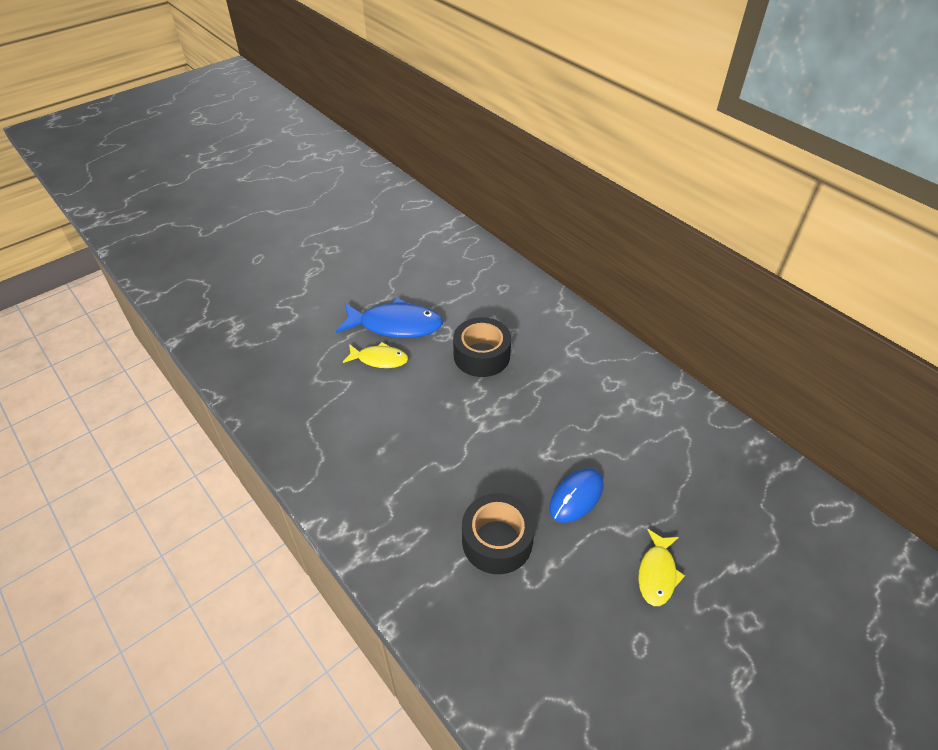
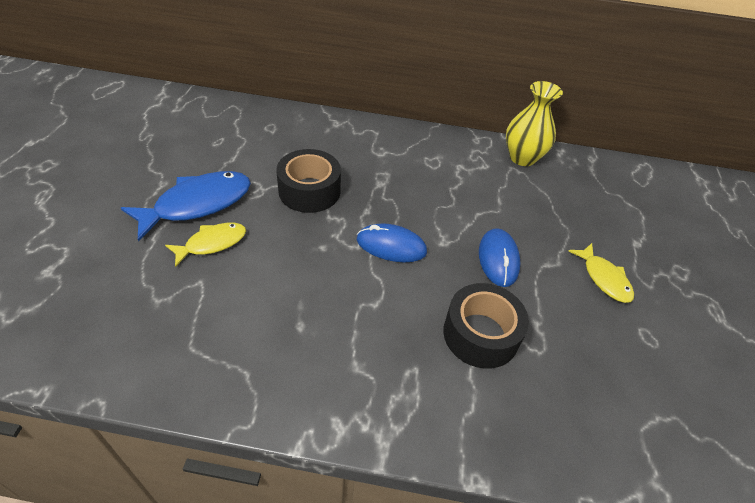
camera: 45 degrees left, 0 degrees up
(499, 433) = (391, 246): none -> blue mouse
(705, 425) = (522, 158): none -> yellow vase

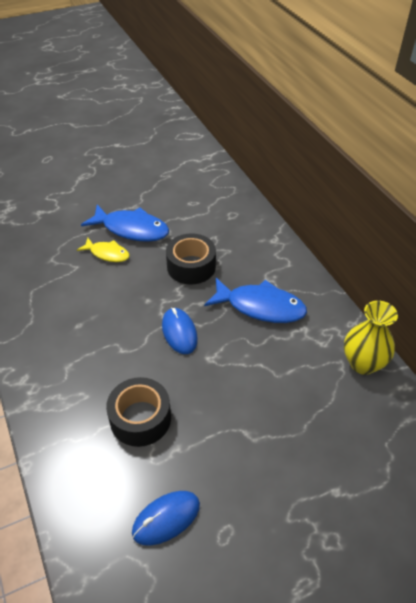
camera: 60 degrees right, 0 degrees up
(410, 176) = (260, 307): none -> blue fish
(498, 259) = (222, 398): blue mouse -> blue mouse (166, 518)
(604, 278) = (265, 479): yellow fish -> none

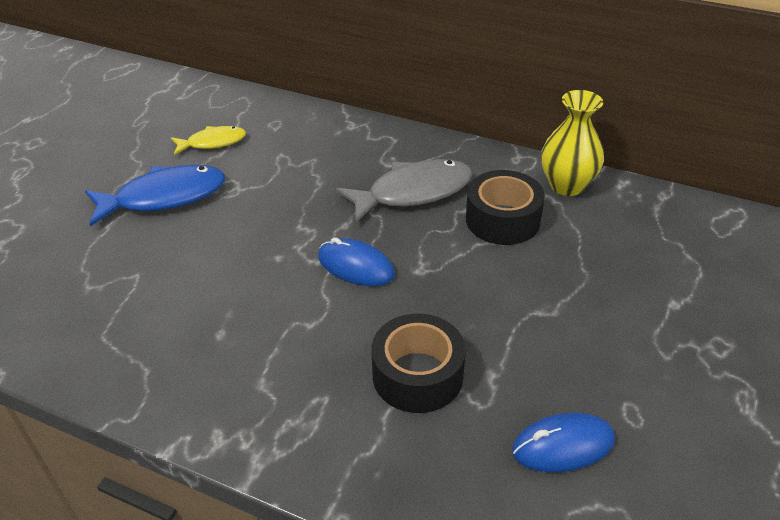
camera: 40 degrees left, 5 degrees down
(107, 253) = (163, 238): yellow fish -> yellow fish (213, 142)
(166, 518) = (563, 446): blue mouse -> blue mouse turned 60 degrees clockwise
(191, 266) = (289, 196): black tape -> black tape (502, 220)
(260, 307) = (413, 192): blue fish -> grey fish

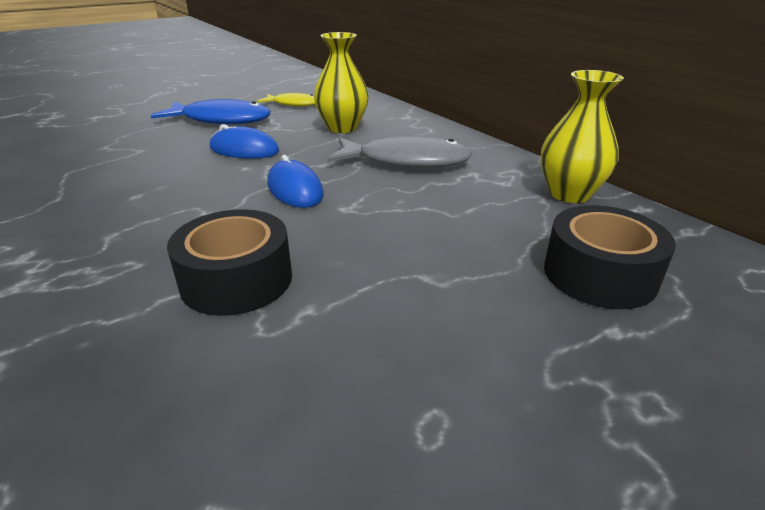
camera: 30 degrees right, 10 degrees down
(308, 165) = (342, 128): none -> yellow vase
(502, 220) = (470, 198): black tape -> black tape (599, 274)
(563, 446) = (298, 417): blue mouse -> blue mouse (244, 150)

